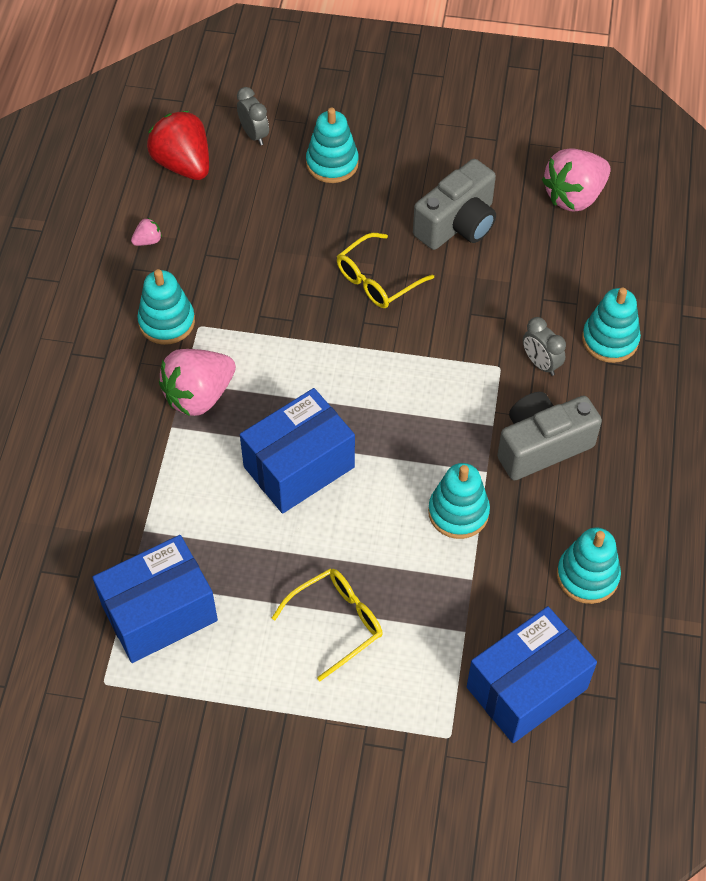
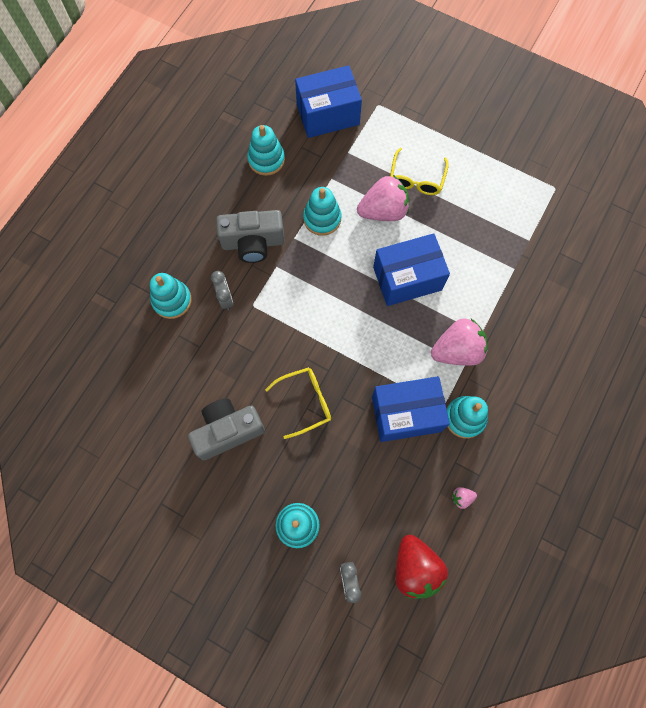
camera: 160 degrees left, 15 degrees up
(160, 613) = (516, 216): blue box -> blue box (406, 414)
(337, 622) = (416, 179): yellow glasses -> yellow glasses turned 60 degrees counterclockwise
(574, 196) = (131, 426): pink strawberry -> pink strawberry (383, 211)

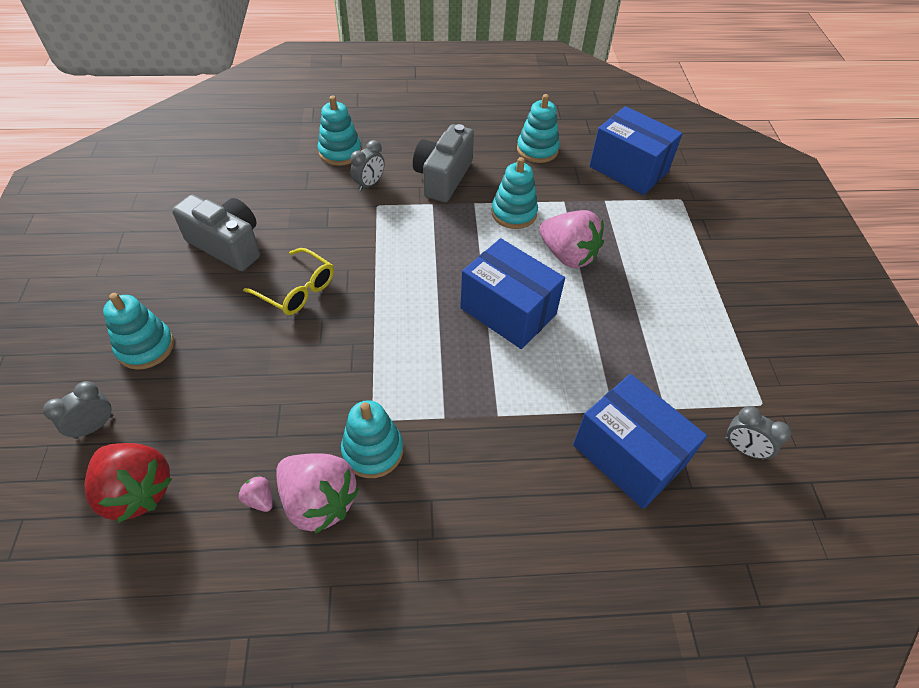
camera: 55 degrees right, 20 degrees down
(253, 243) = (443, 178): grey camera -> grey camera turned 60 degrees clockwise
(406, 414) = (339, 386): blue box -> blue box (628, 455)
(415, 568) = (137, 491): red strawberry -> red strawberry turned 90 degrees counterclockwise
(416, 179) = (632, 266): yellow glasses -> none
(457, 350) = (456, 400): pink strawberry -> pink strawberry (319, 501)
(575, 220) = (743, 449): none -> grey clock

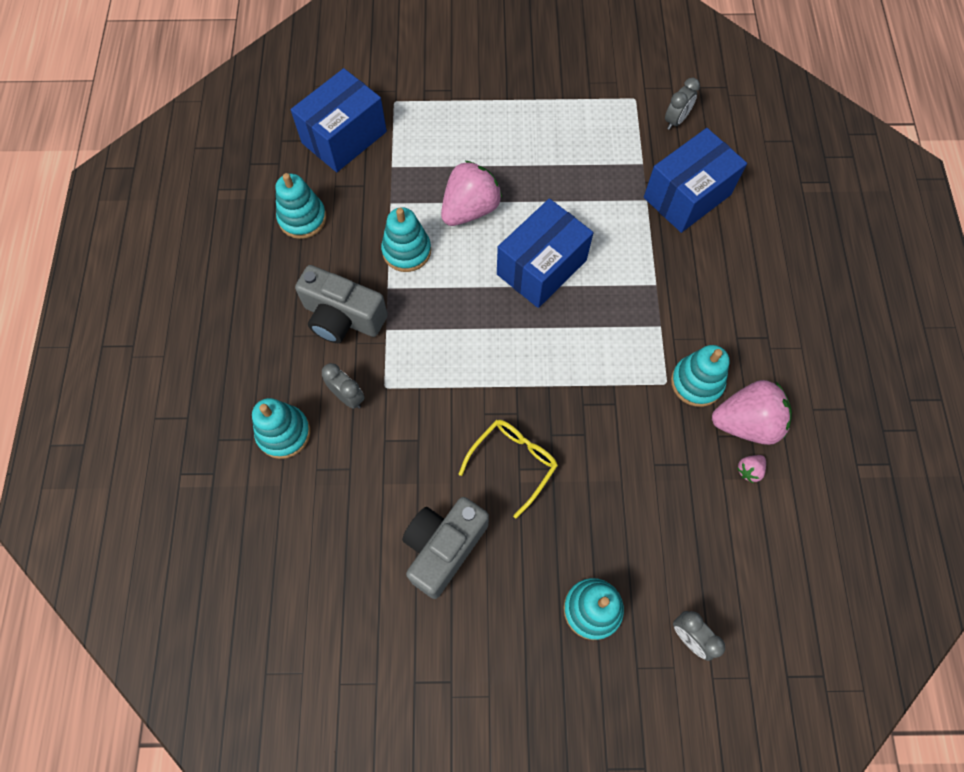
camera: 85 degrees left, 15 degrees up
(137, 491) = (751, 577): red strawberry -> none
(319, 501) = (746, 422): pink strawberry -> pink strawberry turned 45 degrees clockwise

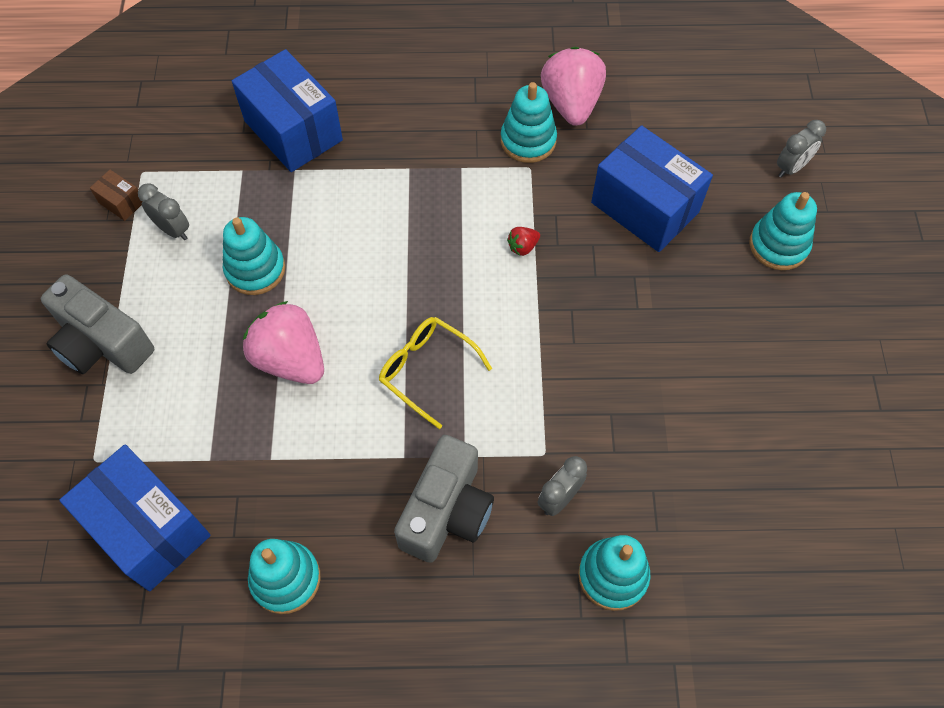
camera: 90 degrees left, 5 degrees down
(406, 251) = (349, 435): turquoise stacking toy -> turquoise stacking toy (255, 269)
(443, 547) = (735, 384): grey camera -> grey camera (102, 344)
(513, 462) = (631, 314): yellow glasses -> yellow glasses (426, 370)
(541, 267) = (381, 280): blue box -> blue box (644, 207)
(579, 375) = (523, 247): none -> red strawberry
(605, 89) = (121, 203): none -> brown box
(676, 120) = (183, 133): grey clock -> grey clock (173, 229)
(749, 470) = (621, 106): pink strawberry -> none

